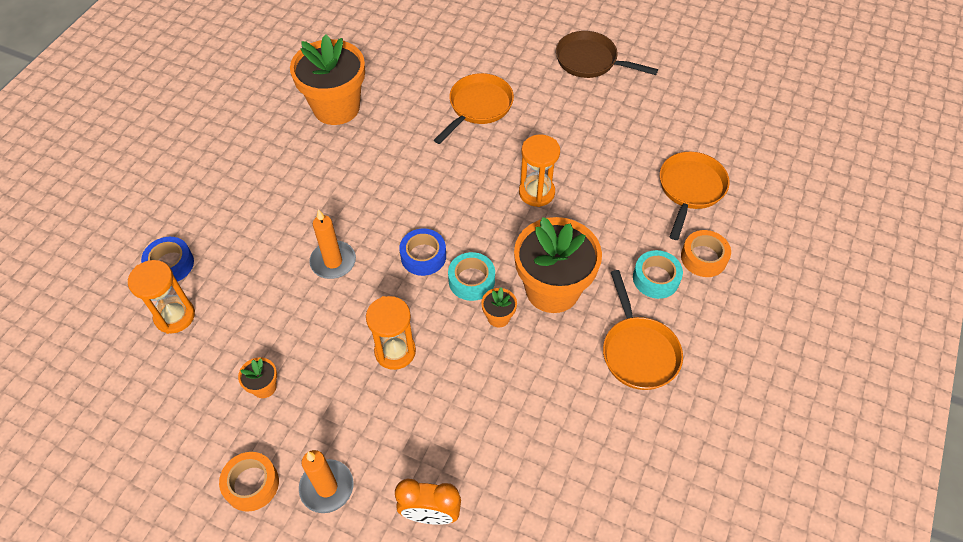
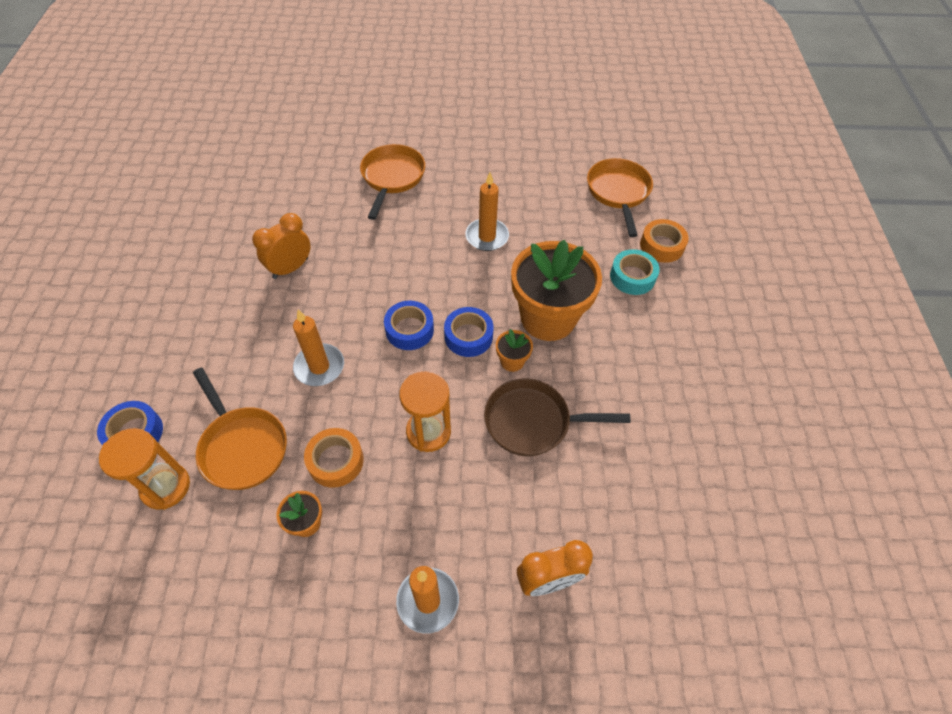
camera: 25 degrees left, 0 degrees up
(251, 484) = (343, 634): orange tape -> orange tape (335, 461)
(336, 107) = (249, 218): orange flower pot -> none
(350, 165) = (290, 268): none -> orange clock
(471, 280) = (468, 336): turquoise tape -> blue tape
(536, 192) = (487, 237): orange hourglass -> orange candle
(590, 61) = (474, 111): brown pan -> brown pan (533, 422)
(638, 351) = (653, 346): orange pan -> orange pan (242, 447)

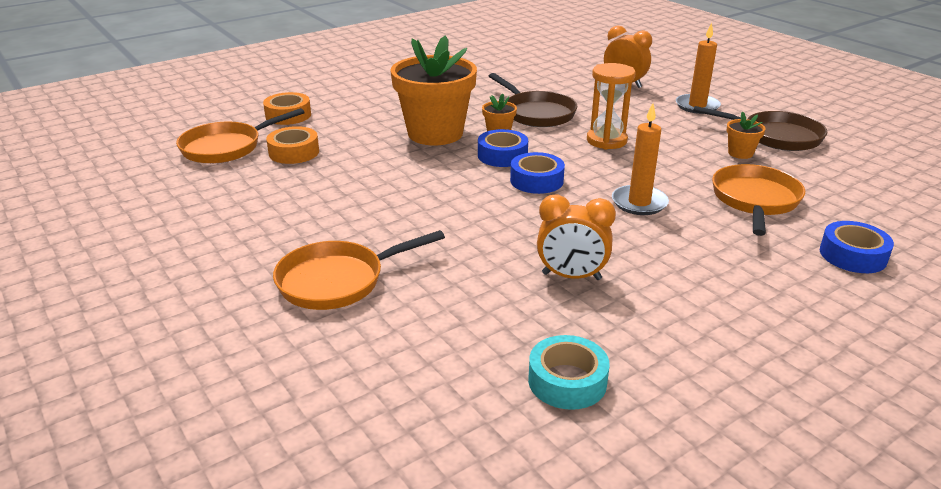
camera: 125 degrees left, 25 degrees down
(166, 487) = (840, 214): orange hourglass -> none
(298, 601) = (776, 136): none -> brown pan
(335, 461) = (688, 162): orange tape -> orange tape (294, 152)
(487, 237) = (371, 187): orange candle -> none
(632, 277) = (343, 117): turquoise tape -> turquoise tape (567, 381)

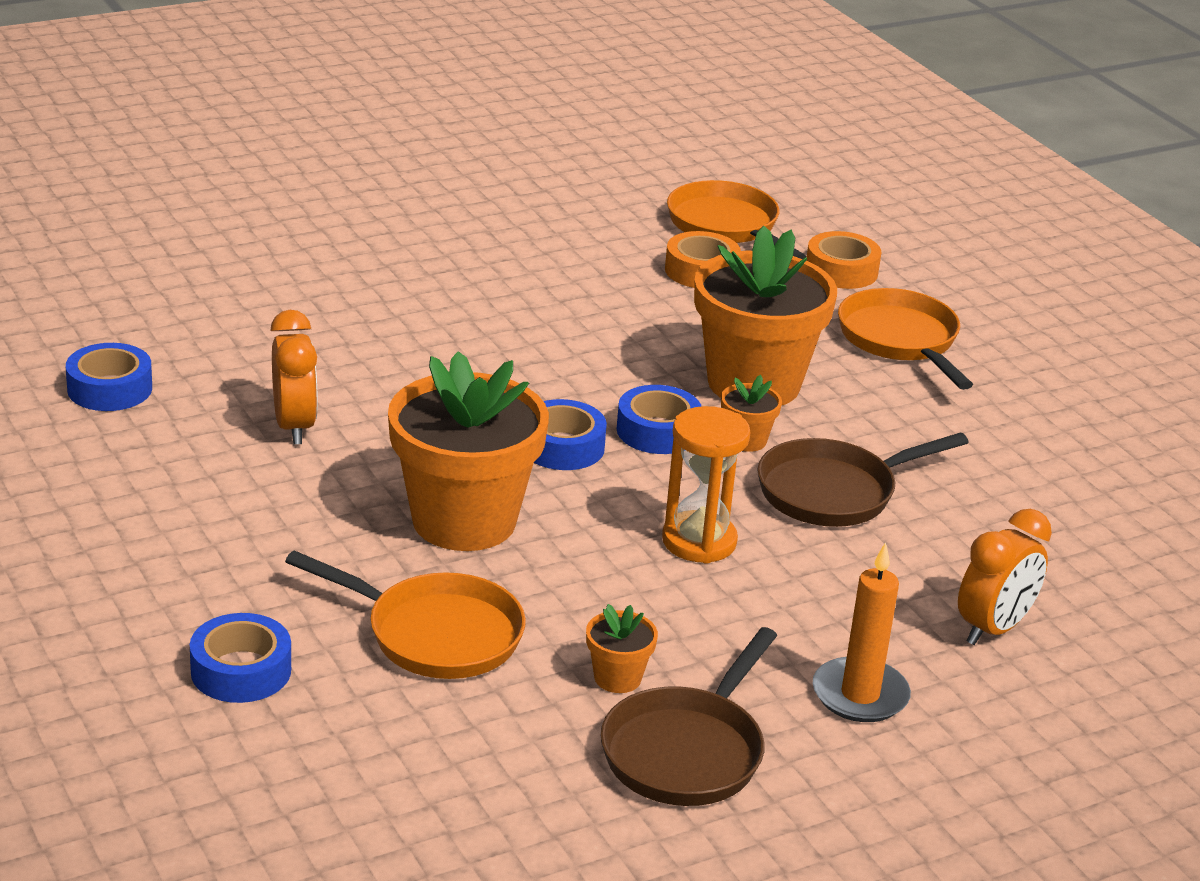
camera: 95 degrees right, 0 degrees up
(337, 281) = (352, 284): orange pan -> orange pan (900, 340)
(567, 381) = (110, 389): turquoise tape -> blue tape
(571, 276) = (294, 427): orange clock -> orange clock turned 150 degrees clockwise
(639, 203) = (464, 521): orange candle -> orange flower pot

